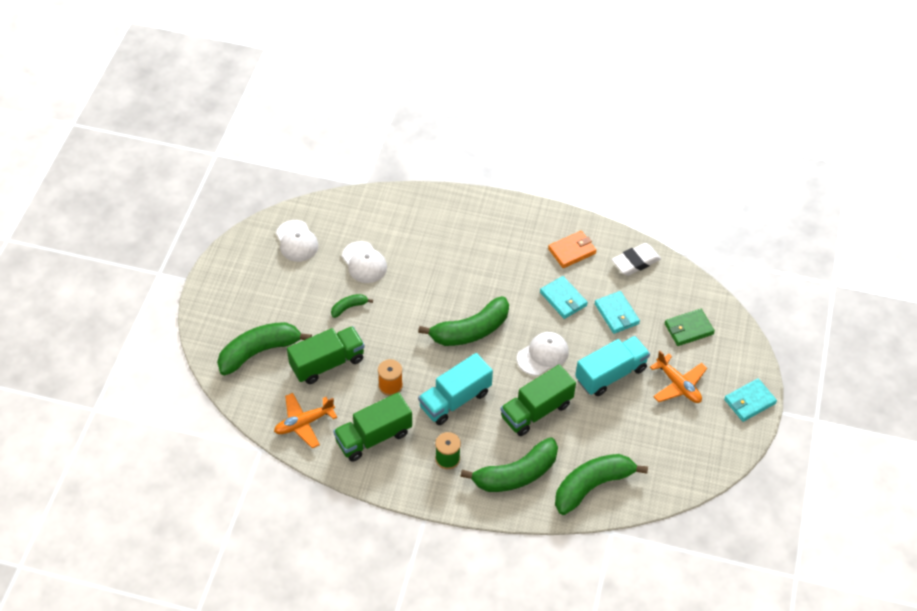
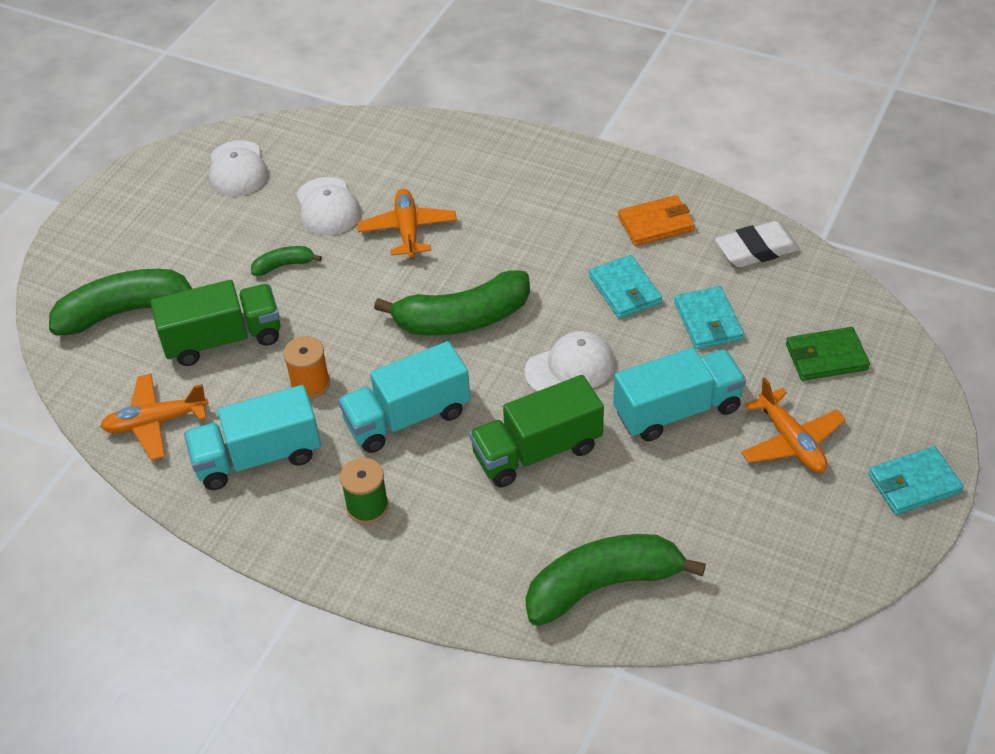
camera: 15 degrees right, 5 degrees down
(373, 437) = (258, 457): green truck -> turquoise truck
(420, 273) = (408, 230): none -> orange plane
(516, 474) = (475, 547): green banana -> none

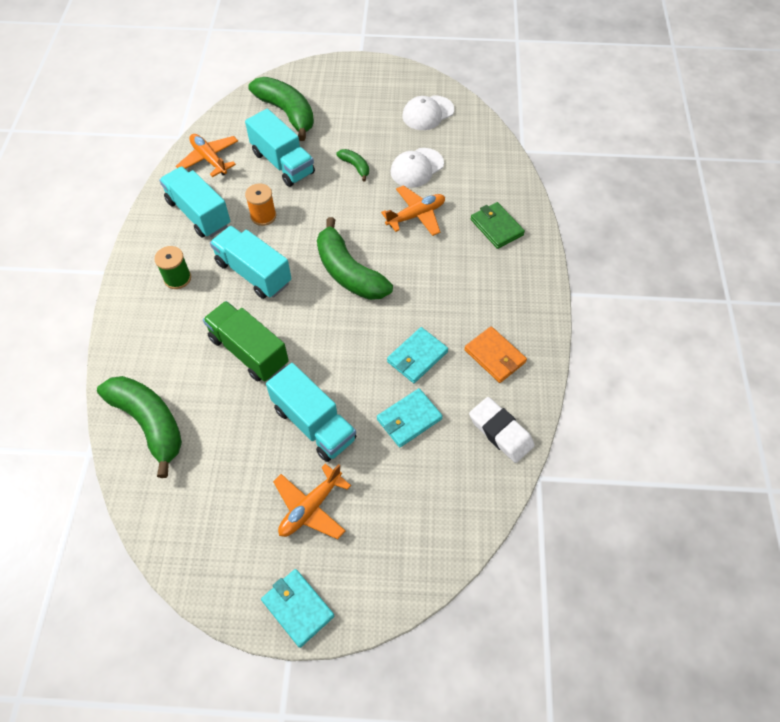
camera: 65 degrees right, 10 degrees up
(223, 339) = (283, 163): green truck -> turquoise truck
(570, 368) = (329, 347): white cap -> none
(826, 357) = (405, 512): green wallet -> green wallet (496, 227)

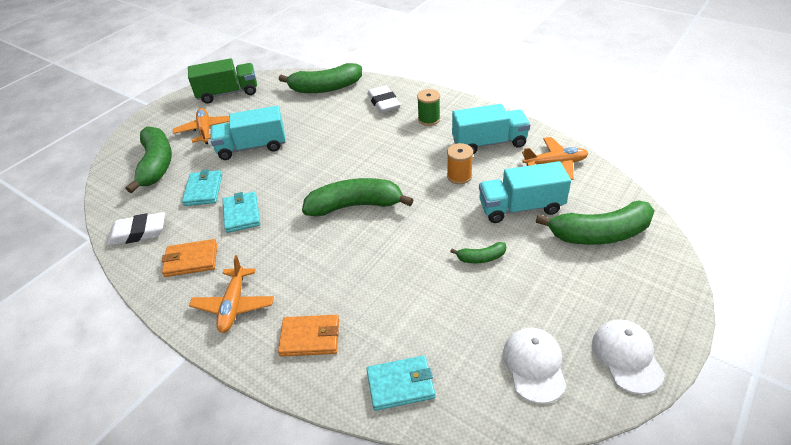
camera: 125 degrees right, 15 degrees down
(160, 337) = (383, 103): none -> white eraser
(249, 351) = (335, 135): green truck -> green truck (228, 93)
(253, 273) = (401, 155): turquoise truck -> none
(298, 608) = (164, 111): turquoise wallet -> turquoise wallet (400, 384)
(402, 510) = (156, 164): none -> green banana
(416, 168) = (445, 308): white cap -> white cap (627, 356)
(416, 215) = (379, 277): orange plane -> orange plane (234, 305)
(496, 227) = (310, 337): green wallet -> orange wallet

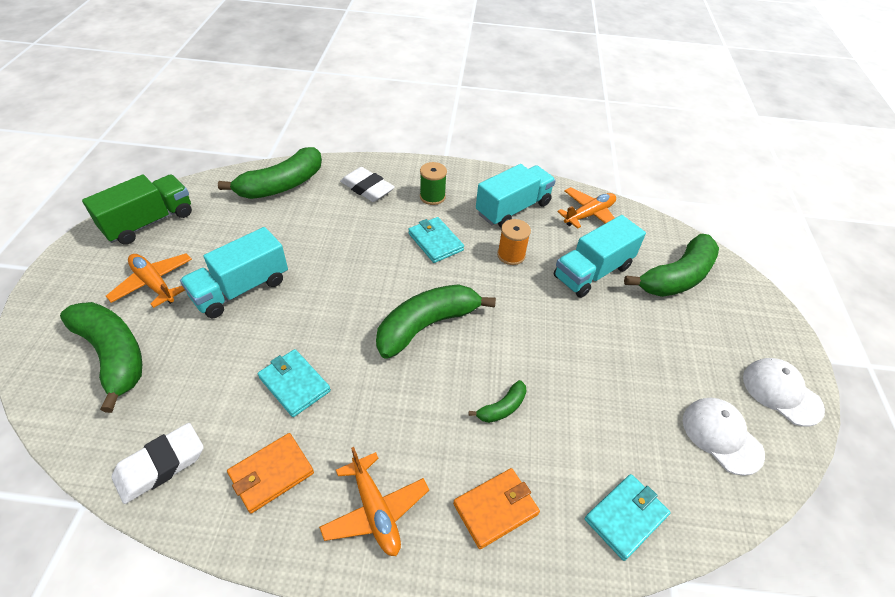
camera: 35 degrees left, 5 degrees up
(203, 190) = (215, 369): turquoise wallet -> turquoise wallet (435, 242)
(481, 258) = (596, 340): green banana -> green banana (502, 407)

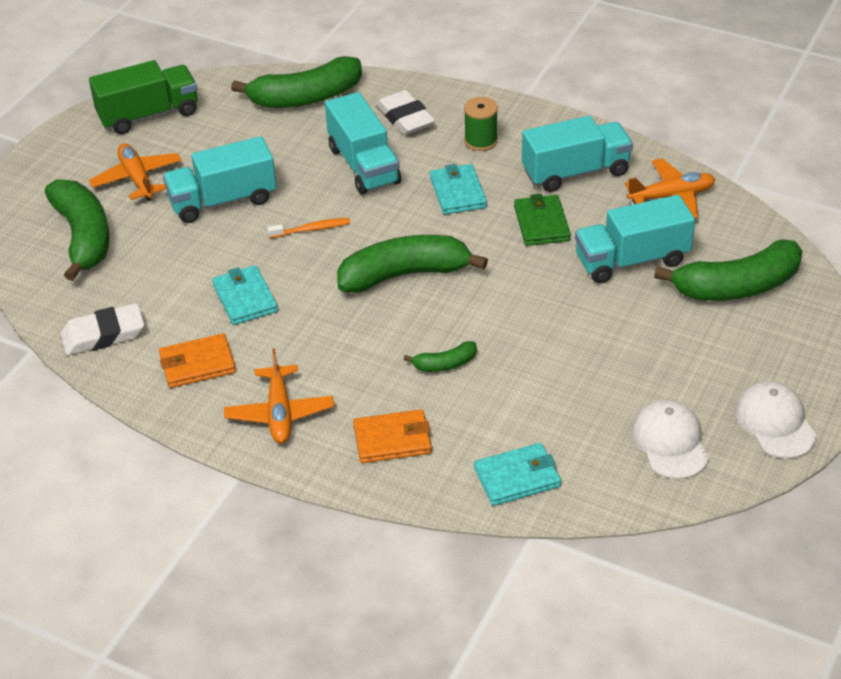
camera: 25 degrees right, 5 degrees down
(330, 300) = (311, 229): none -> orange toothbrush
(351, 233) = (364, 165): none -> turquoise truck
(511, 255) = (541, 223): orange spool -> green wallet

